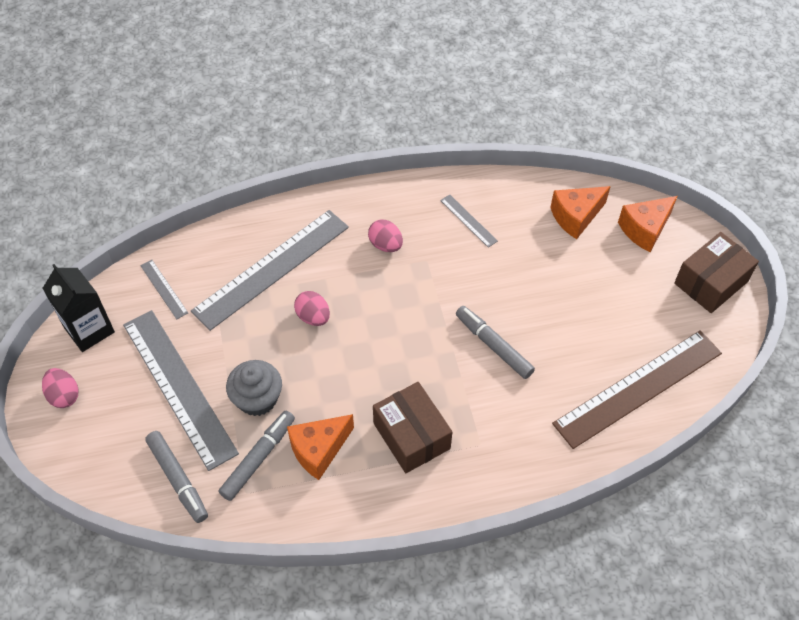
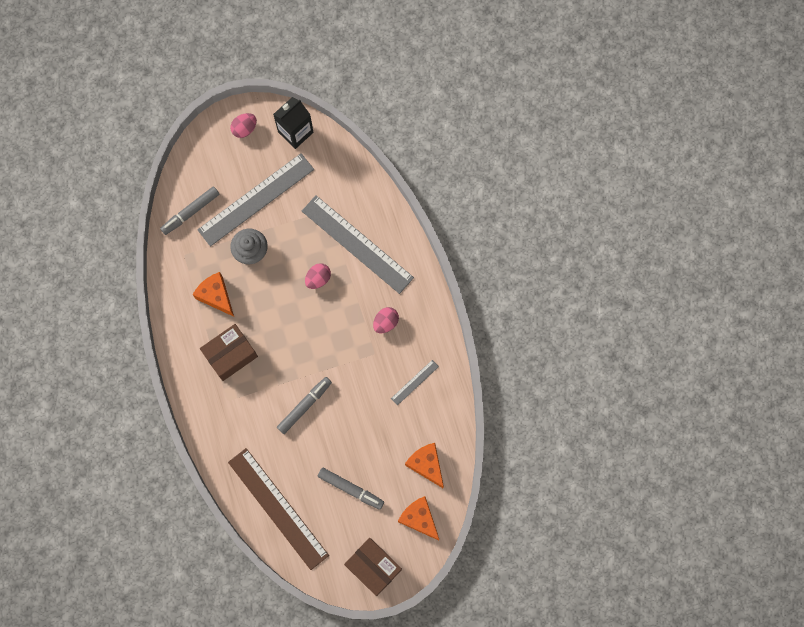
camera: 85 degrees right, 20 degrees up
(164, 289) = (333, 173): grey ruler -> none
(258, 458) = (208, 259): grey marker -> grey marker (351, 489)

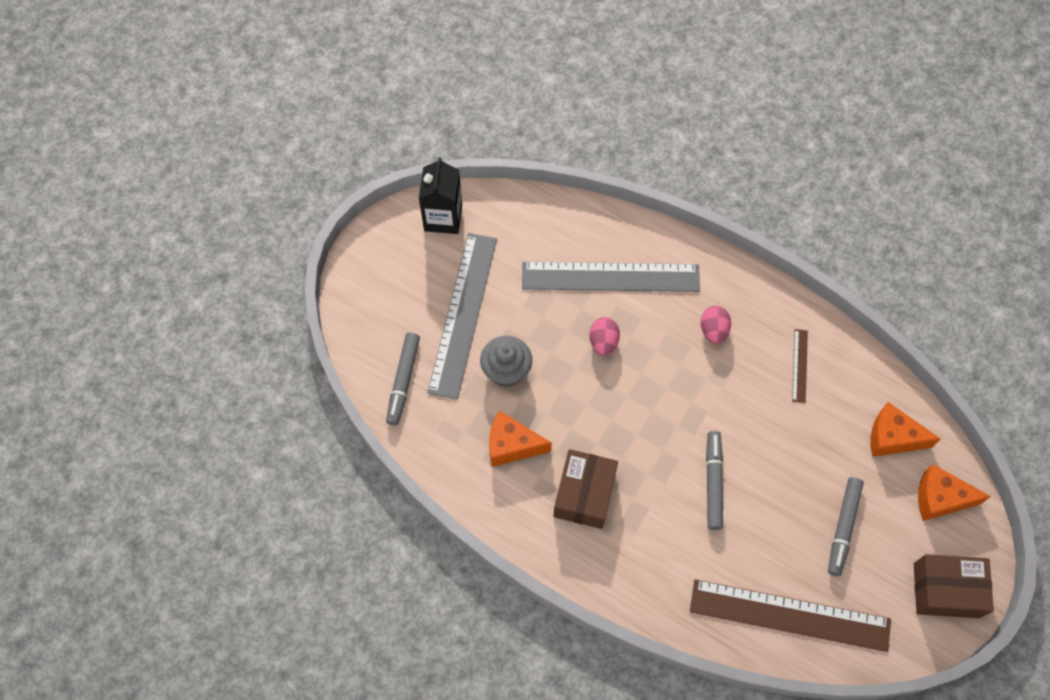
camera: 40 degrees left, 10 degrees down
(244, 129) = (385, 254): pink egg -> none
(351, 489) = (843, 528): grey marker -> grey marker turned 120 degrees clockwise
(414, 382) = (800, 365): grey ruler -> brown ruler

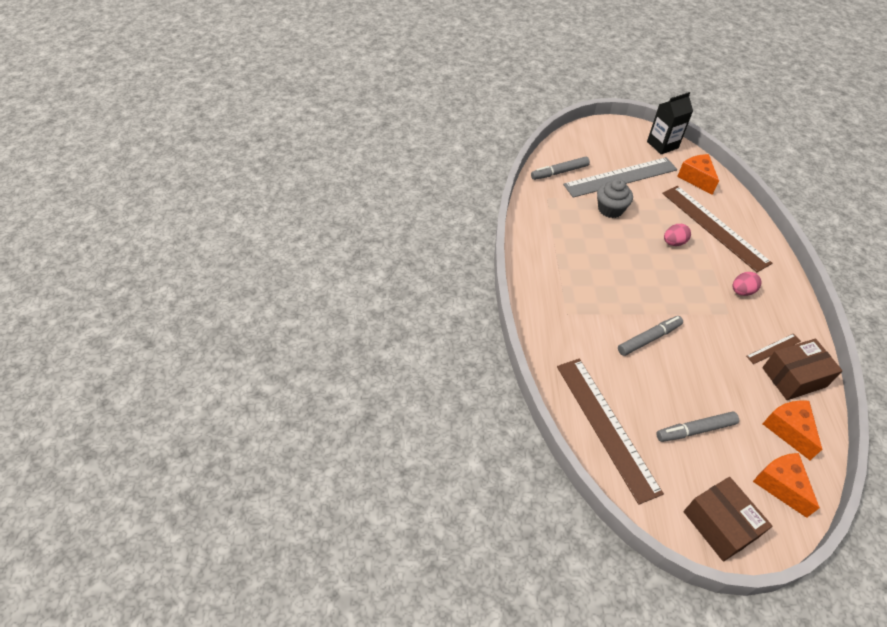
camera: 55 degrees right, 15 degrees down
(512, 445) = (571, 232): orange cheese -> orange cheese (696, 179)
(584, 494) = (577, 278): brown box -> brown box (794, 377)
(610, 277) = (714, 227): grey ruler -> brown ruler

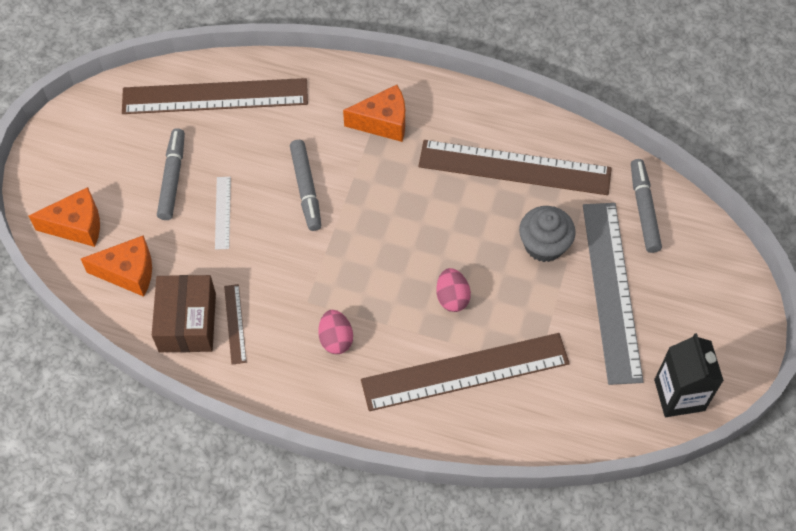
camera: 110 degrees right, 10 degrees up
(564, 232) = (514, 168): none -> brown ruler
(696, 179) = (579, 404): orange cheese -> orange cheese (383, 122)
(700, 385) = (222, 212): none -> white ruler
(719, 525) = (70, 148): brown box -> none

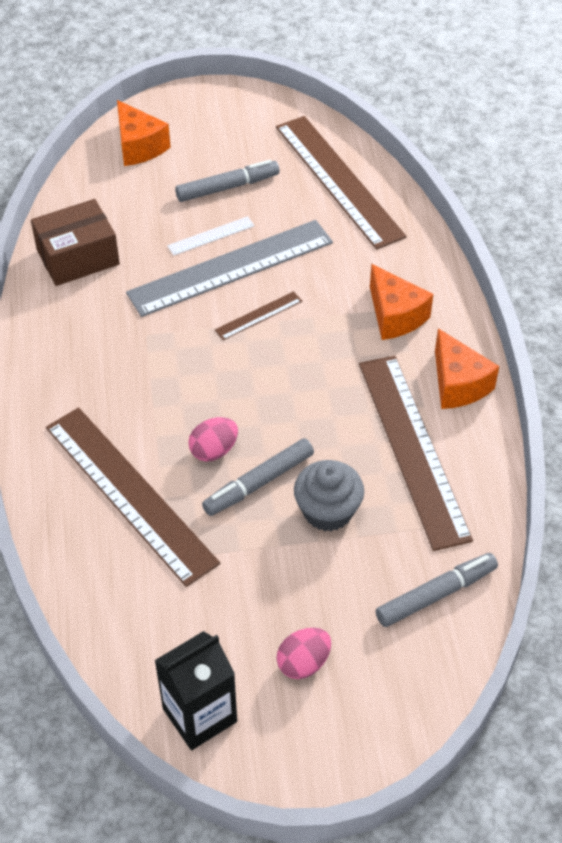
camera: 65 degrees right, 10 degrees down
(128, 273) = (109, 198): orange cheese -> orange cheese (458, 384)
(235, 324) = (93, 291): brown ruler -> brown ruler (258, 315)
(306, 189) = (275, 286): grey marker -> grey marker (259, 483)
(336, 339) = (115, 372): pink egg -> pink egg (303, 663)
(611, 291) = (304, 597): grey ruler -> grey ruler (231, 267)

